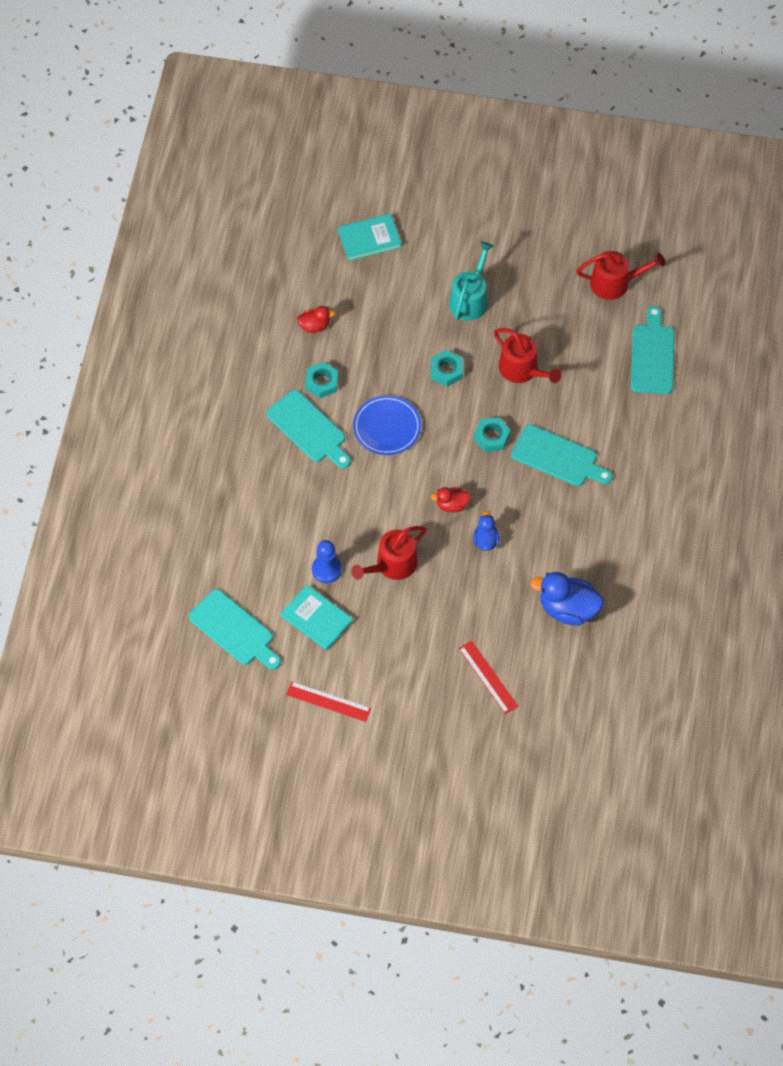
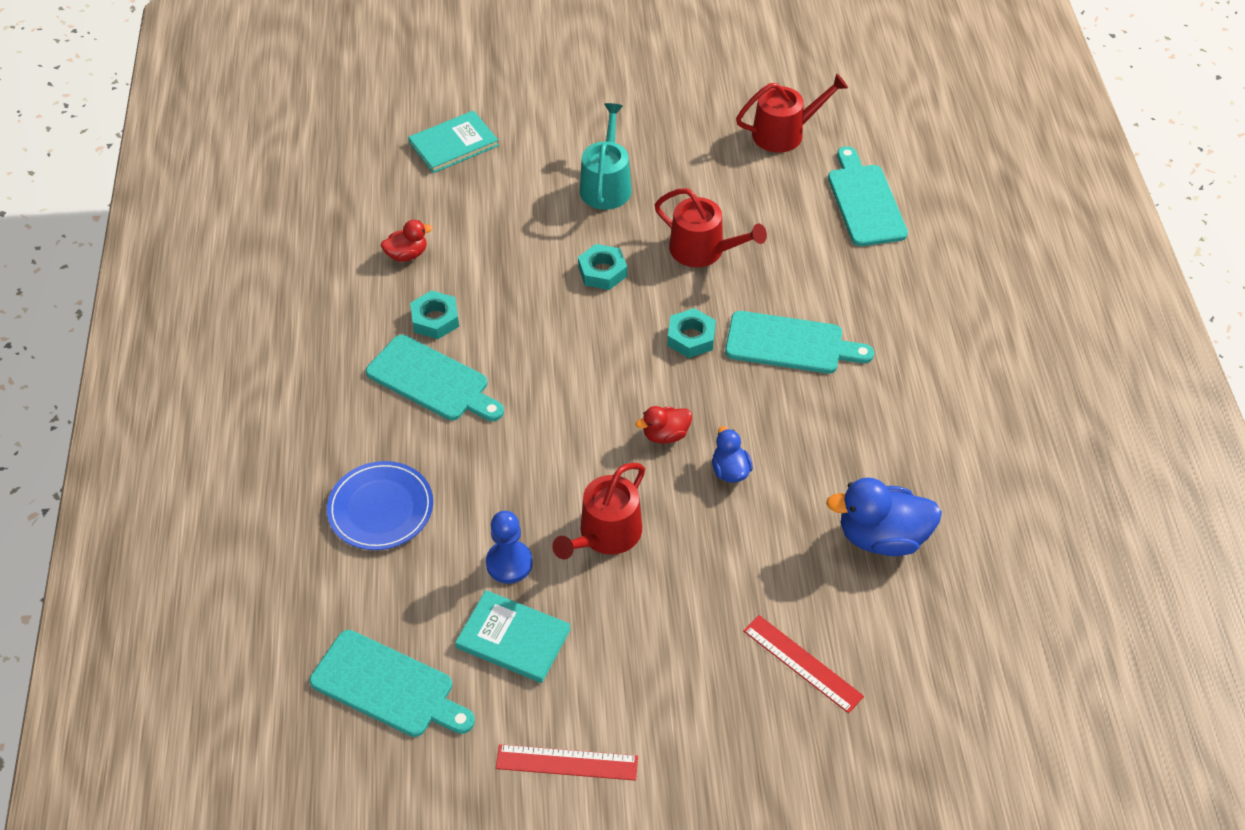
camera: 15 degrees left, 10 degrees down
(387, 427) = (542, 355): blue plate -> blue plate (381, 508)

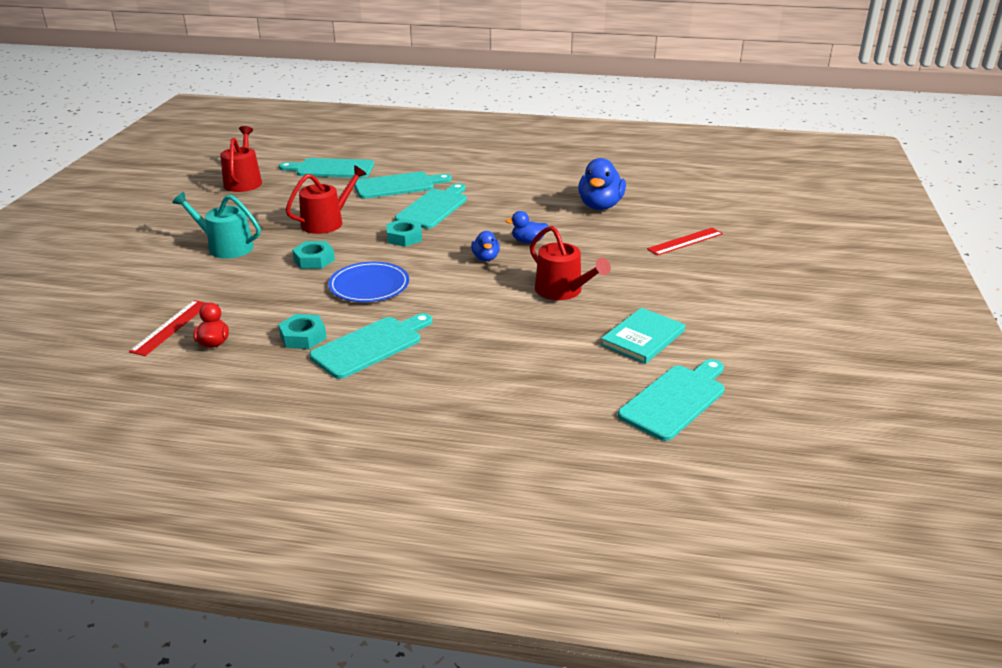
camera: 75 degrees left, 20 degrees down
(381, 508) = (494, 385): blue plate -> blue plate (369, 285)
(453, 144) = (102, 305): turquoise book -> none
(509, 563) = (574, 332): blue pawn -> none
(567, 762) = (750, 329): red ruler -> red ruler (170, 327)
(665, 435) = (485, 258): red duck -> blue duck
(844, 286) = (398, 185): none -> turquoise cutting board

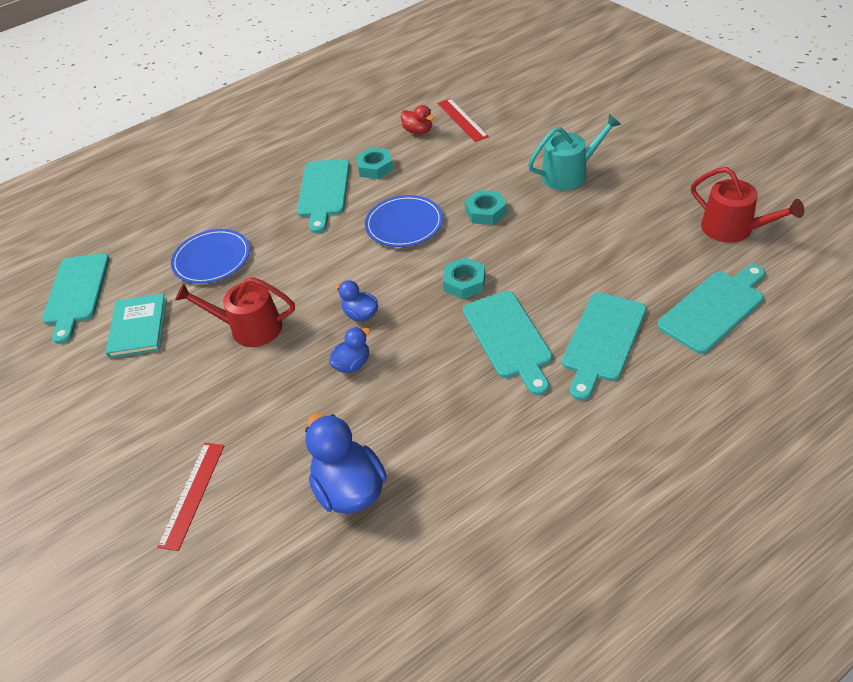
camera: 140 degrees right, 15 degrees up
(327, 222) = (557, 247): red watering can -> none
(531, 352) = (212, 259): none -> blue plate

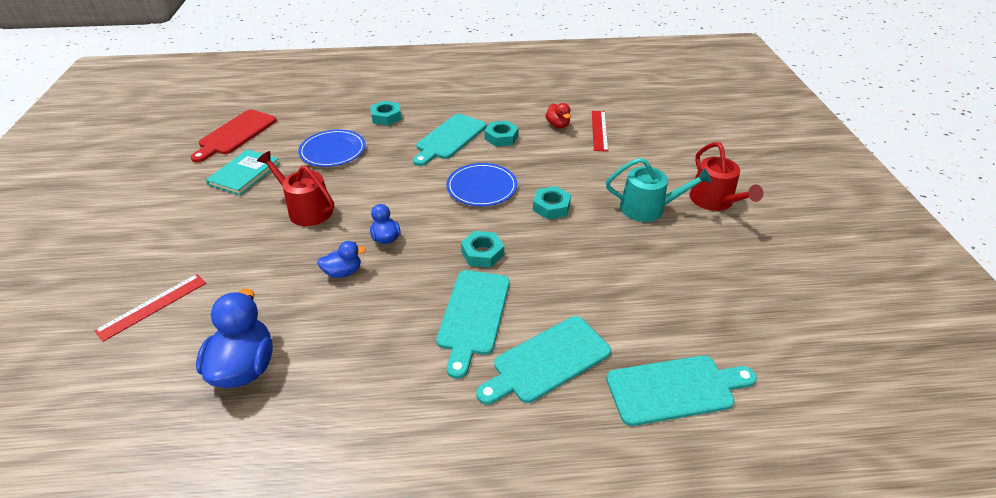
camera: 25 degrees right, 5 degrees down
(76, 293) = (235, 134): turquoise cutting board -> red cutting board
(232, 199) = (386, 117): none -> turquoise nut
(733, 229) = (759, 325): red watering can -> red watering can (714, 201)

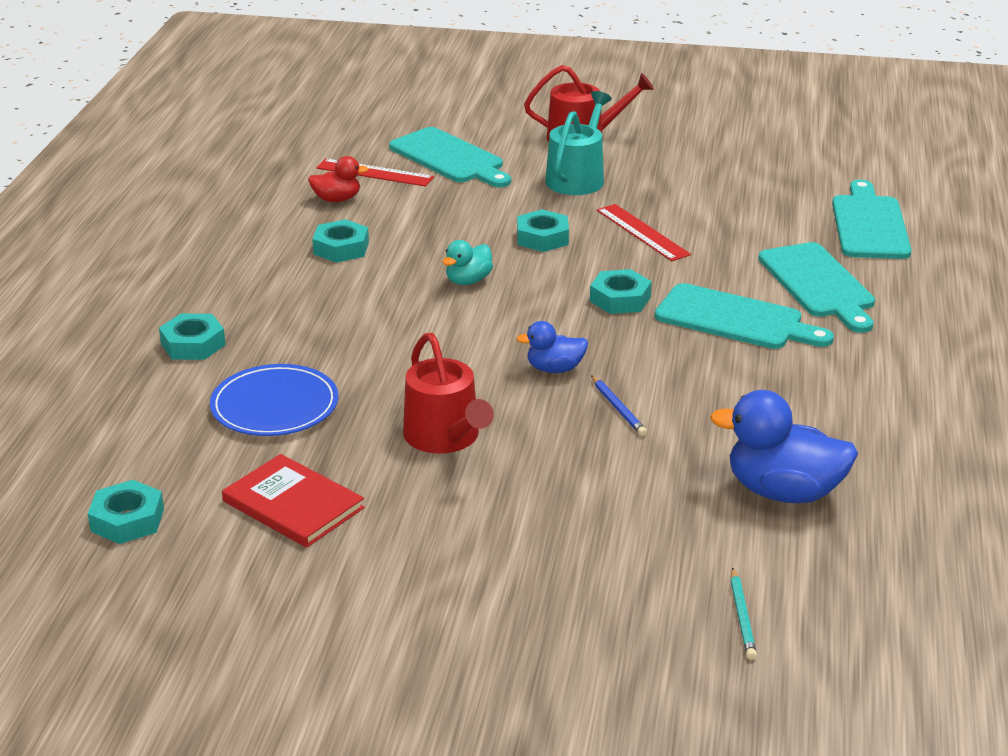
camera: 75 degrees left, 10 degrees down
(110, 359) = (742, 617): none -> turquoise pencil
(152, 306) = (635, 586): red ruler -> red ruler (642, 232)
(235, 134) = (127, 520): red cutting board -> turquoise nut
(244, 174) = (293, 505): turquoise book -> red book
(306, 209) = (445, 437): red watering can -> red watering can turned 75 degrees counterclockwise
(343, 272) = (618, 408): blue duck -> blue pencil
(449, 138) = (312, 291): turquoise cutting board -> turquoise cutting board (449, 158)
(482, 187) = (468, 281): blue plate -> turquoise duck

